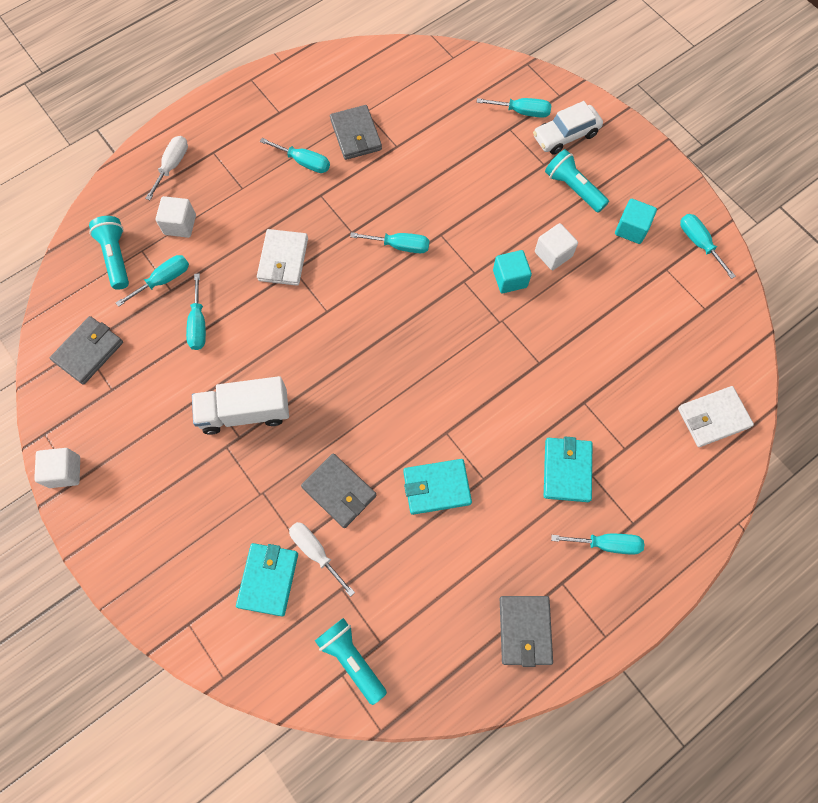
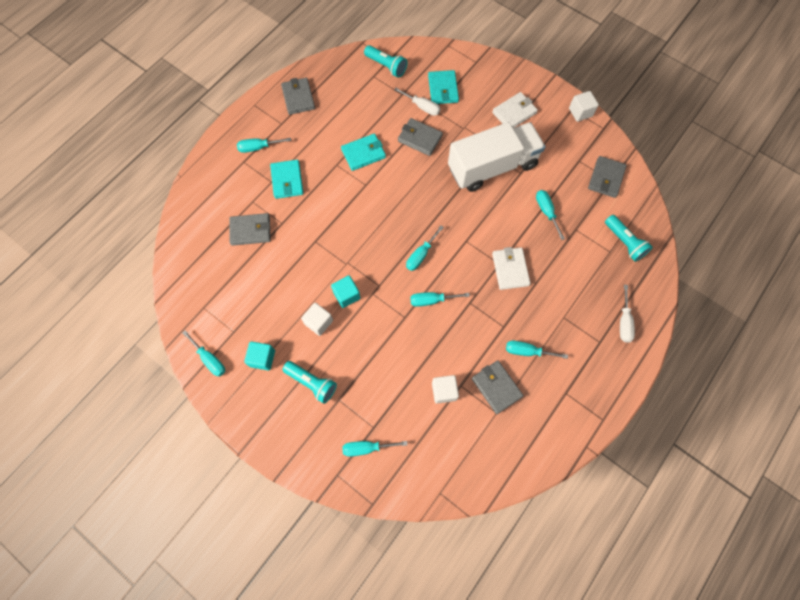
camera: 165 degrees right, 0 degrees up
(164, 280) = (584, 234): turquoise screwdriver -> turquoise screwdriver (421, 255)
(180, 225) = (594, 276): white cube -> white cube (444, 391)
(245, 412) = (492, 167): white truck -> white truck, size x1.55
(565, 135) = (326, 433): white car -> none
(632, 402) = (250, 230): none -> grey wallet
(713, 418) = (197, 233): white wallet -> white wallet (514, 113)

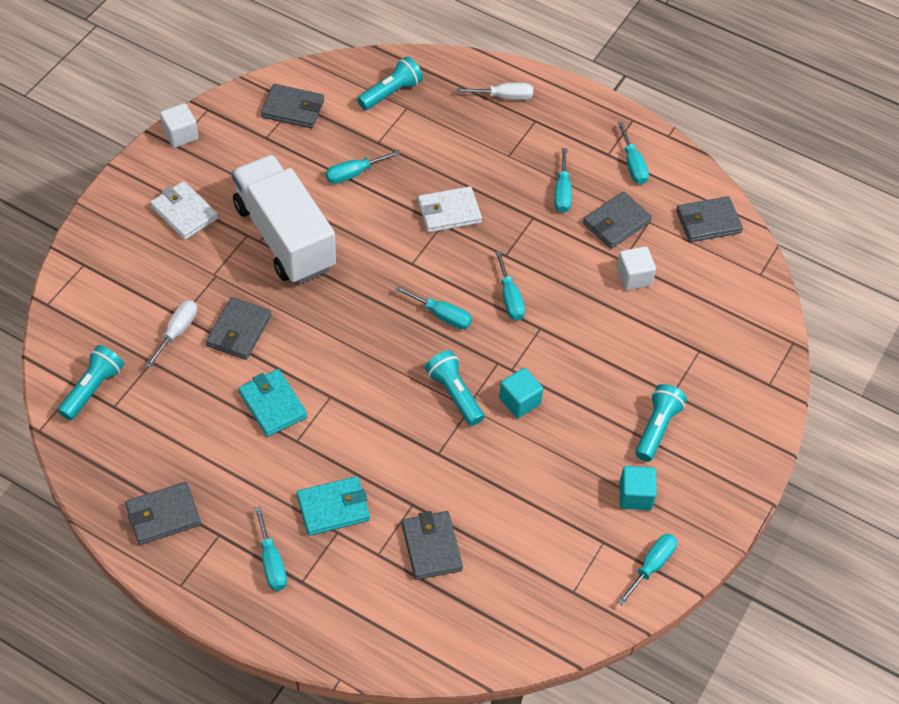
camera: 100 degrees left, 15 degrees down
(319, 322) = (567, 431): white cube -> none
(357, 256) = (454, 394): none -> turquoise flashlight
(366, 448) = (727, 355): turquoise screwdriver -> turquoise screwdriver (633, 165)
(443, 89) = (140, 306): turquoise wallet -> none
(494, 461) = (708, 222): none -> grey wallet

